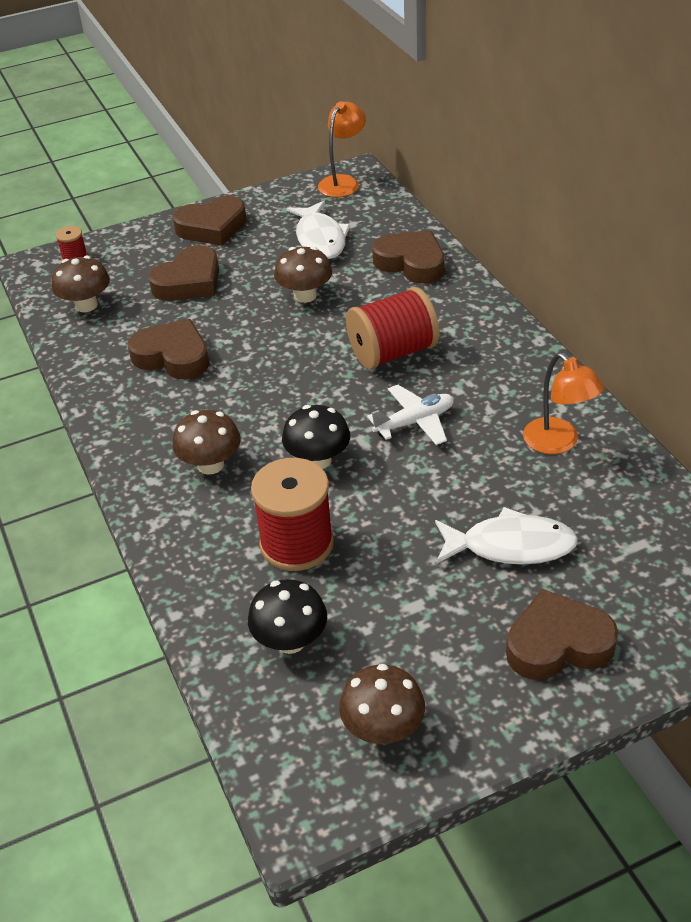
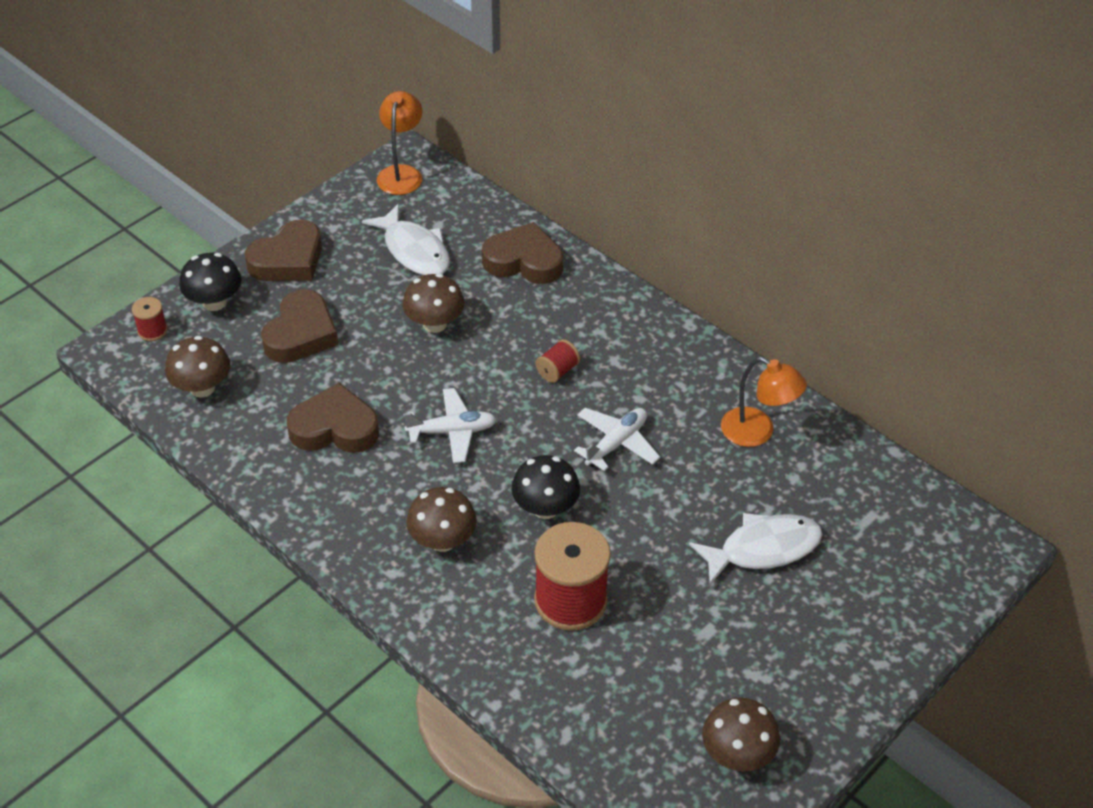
camera: 25 degrees left, 5 degrees up
(270, 380) = (452, 431): none -> white plane
(290, 641) = (615, 698): black mushroom -> black mushroom (214, 302)
(393, 352) = (557, 371): red spool -> red spool, size x0.46
(557, 643) = (844, 631): brown heart -> none

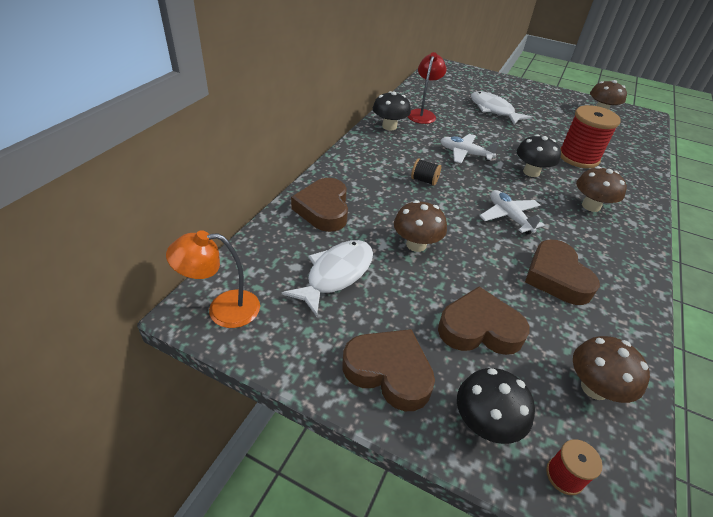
camera: 110 degrees left, 5 degrees down
(557, 371) = (424, 180): red spool -> black spool
(718, 375) = (389, 126): none -> black mushroom
(757, 432) = (422, 114): orange lamp -> red lamp

